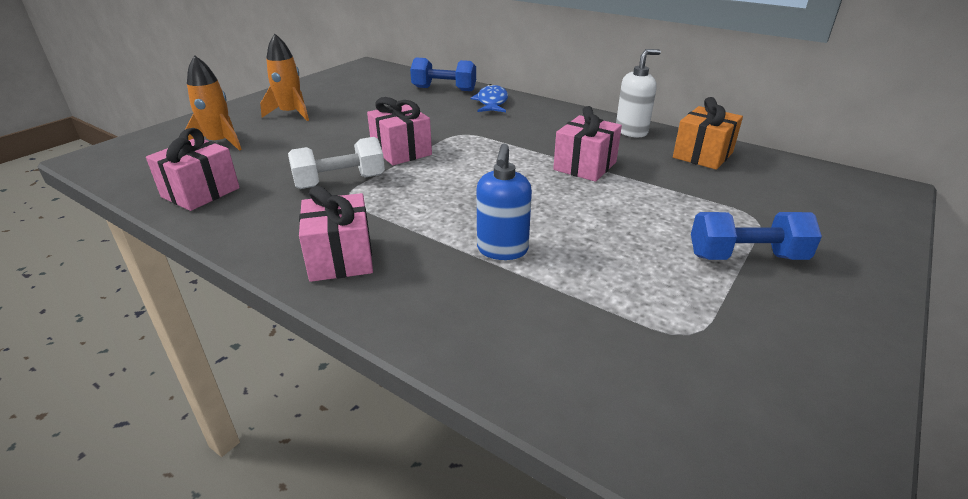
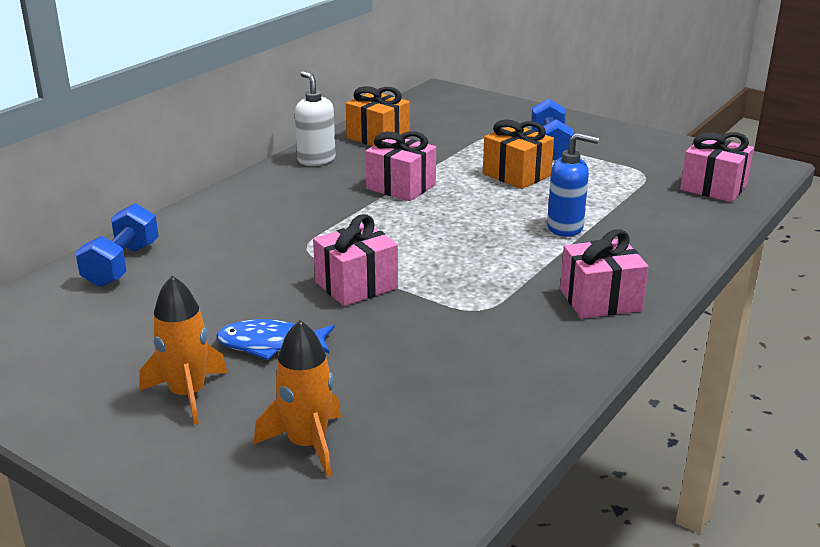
camera: 90 degrees left, 5 degrees down
(201, 192) = (480, 419): pink gift -> pink gift (713, 187)
(340, 182) = (442, 318): white dumbbell -> none
(492, 102) = (196, 230): blue fish -> blue fish (270, 344)
(639, 227) = (516, 175): none -> orange gift

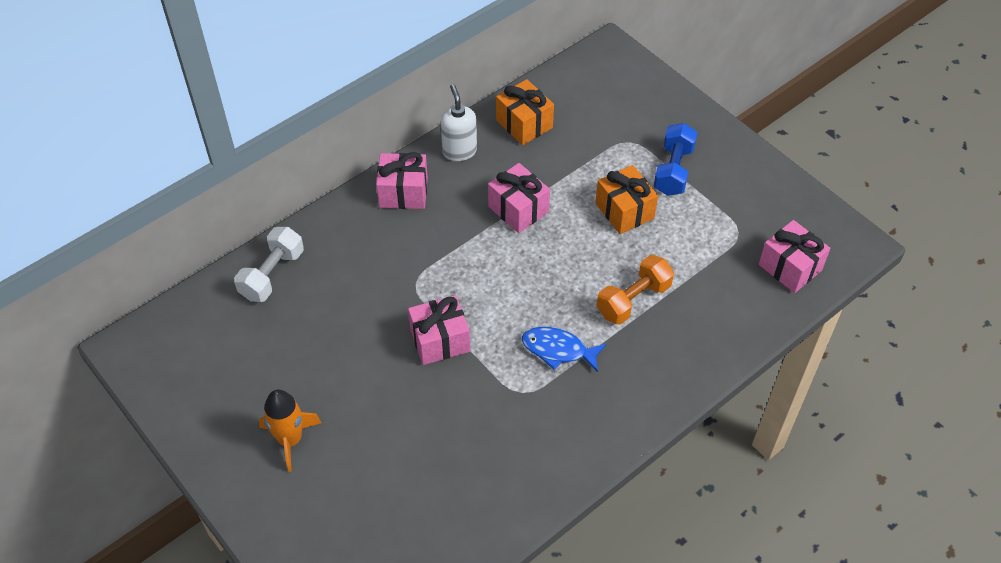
camera: 15 degrees right, 25 degrees up
(121, 265) = (272, 274): blue dumbbell -> white dumbbell
(270, 344) = (358, 398): blue fish -> blue fish (558, 350)
(307, 444) = (356, 509): orange rocket -> none
(565, 228) = (633, 300): blue soap dispenser -> orange dumbbell
(600, 300) = (619, 402): pink gift -> pink gift (403, 192)

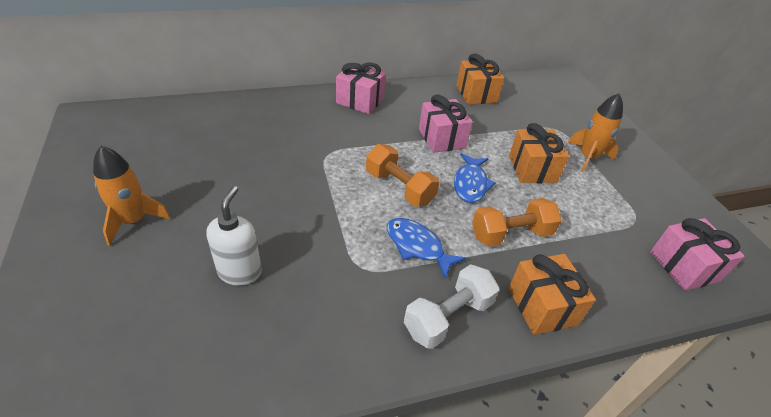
camera: 20 degrees right, 10 degrees down
(272, 274) = (227, 112): white dumbbell -> white dumbbell (448, 317)
(440, 340) = (317, 199): pink gift -> none
(459, 151) = (417, 93): white soap dispenser -> white soap dispenser (240, 272)
(509, 293) = (399, 188): none -> orange dumbbell
(573, 257) = (470, 184): none -> blue fish
(673, 170) = (587, 157): blue dumbbell -> orange rocket
(684, 360) = (542, 306): none -> orange gift

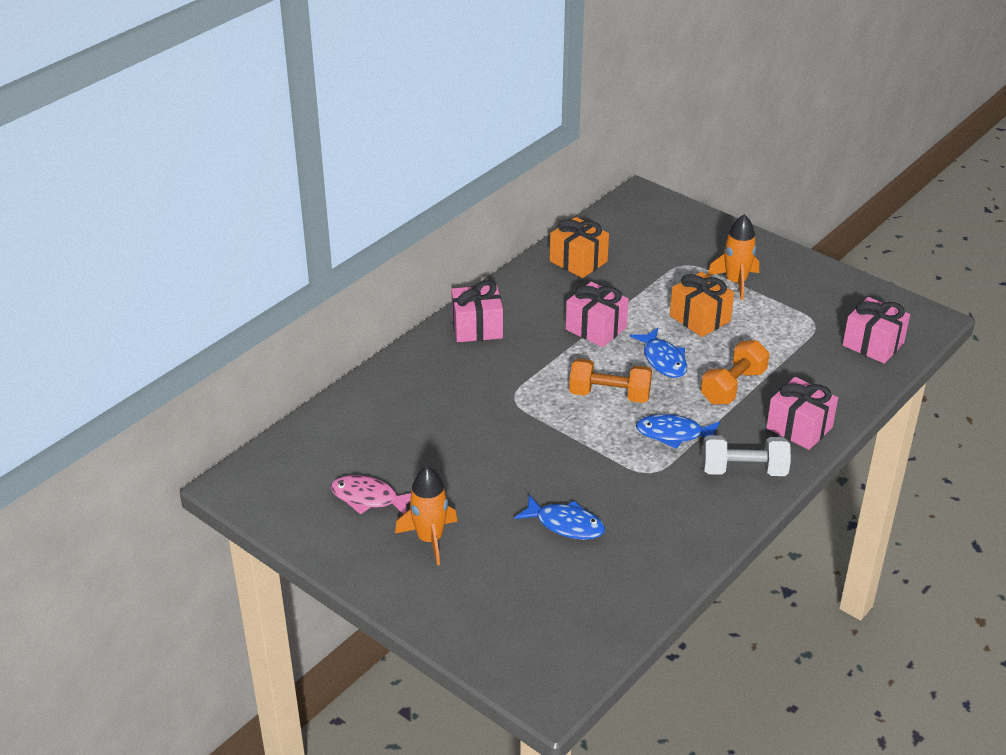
camera: 30 degrees left, 5 degrees down
(142, 168) = (369, 498): none -> pink fish
(240, 272) = (565, 524): white soap dispenser -> blue fish
(448, 317) = (743, 470): white dumbbell -> white dumbbell turned 75 degrees clockwise
(542, 306) = (799, 428): orange gift -> pink gift

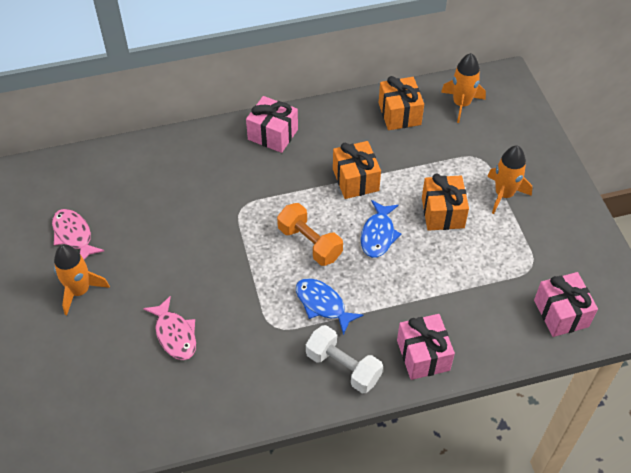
camera: 35 degrees right, 15 degrees up
(565, 524) = (175, 334): blue fish -> pink fish
(596, 328) = (355, 180): pink gift -> orange gift
(625, 231) = (461, 104): none -> orange rocket
(733, 386) = (408, 288): orange dumbbell -> none

